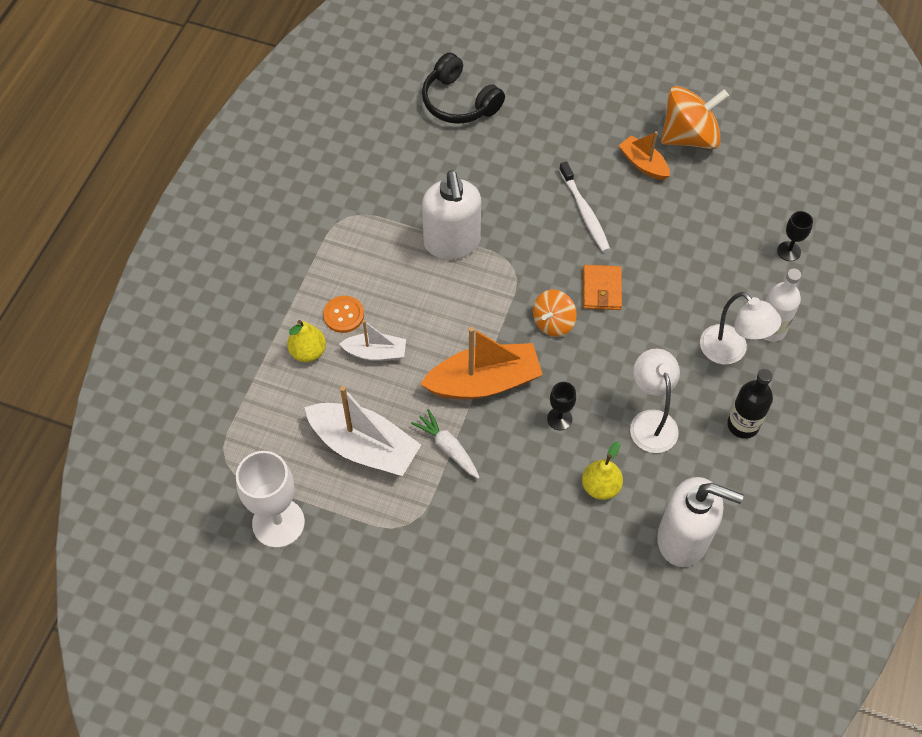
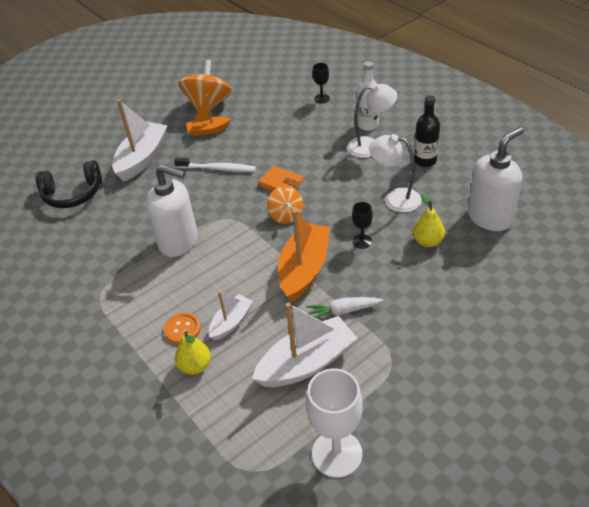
camera: 55 degrees left, 15 degrees down
(553, 129) = (142, 158): none -> white boat

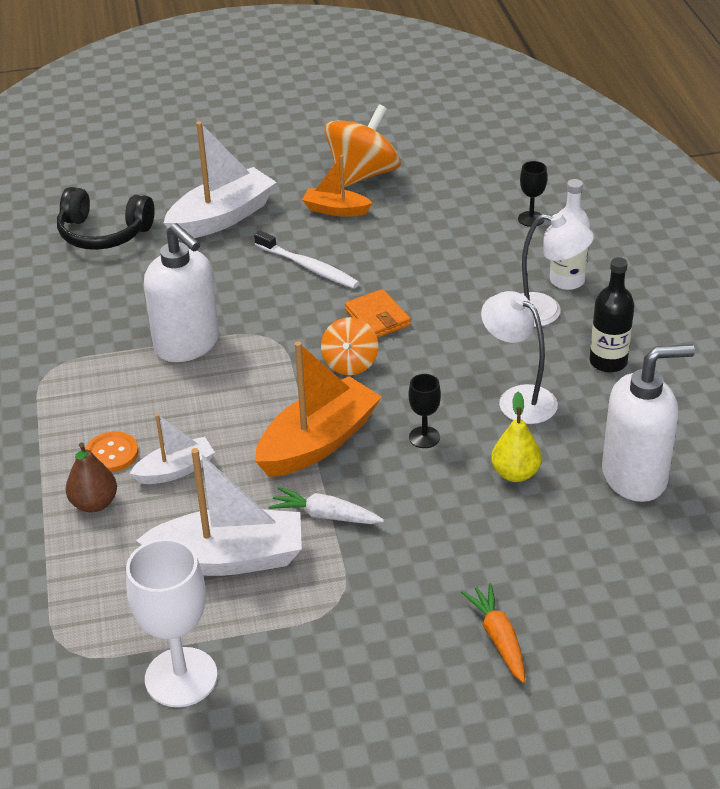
camera: 25 degrees right, 5 degrees down
(195, 366) = (94, 503): yellow pear -> brown pear
(496, 340) = (498, 638): none -> orange carrot

